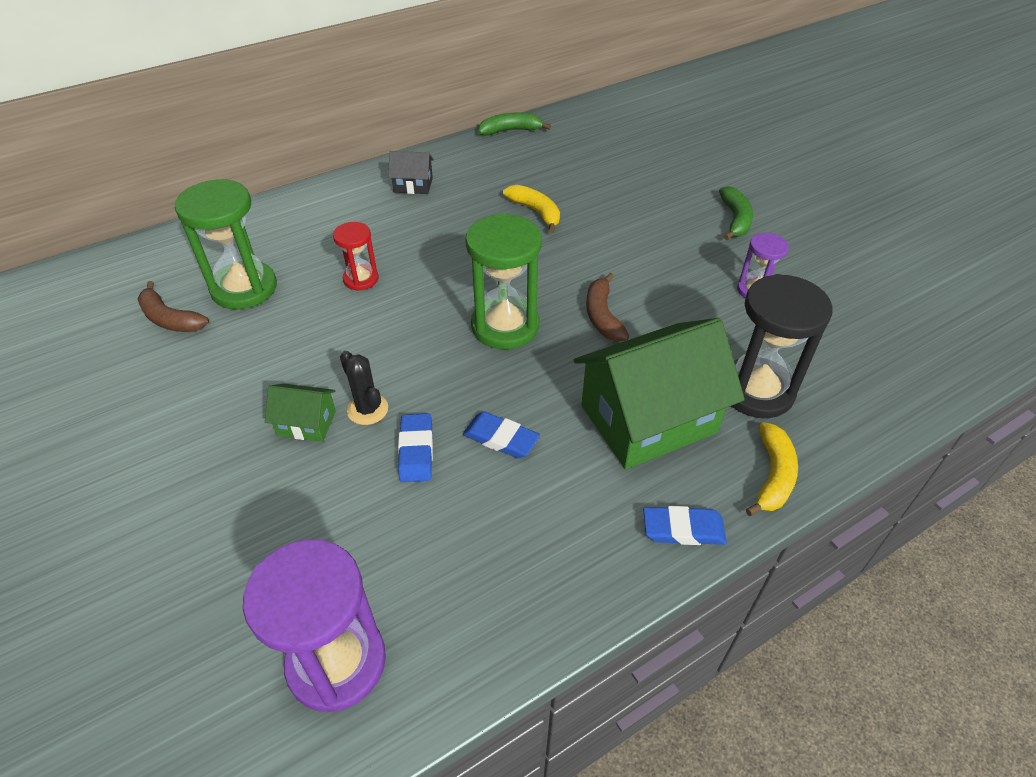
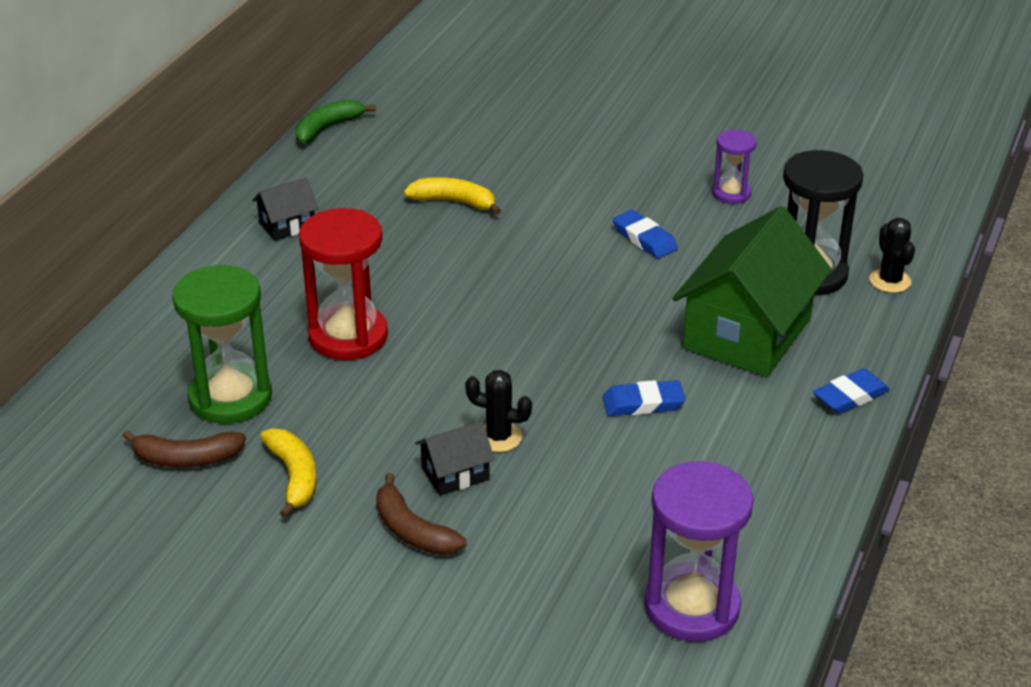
camera: 35 degrees left, 10 degrees down
(306, 423) = (455, 474): green house -> black house
(361, 279) = (348, 336): red hourglass -> red hourglass, size x1.82
(416, 451) = (581, 446): blue eraser -> blue eraser (644, 238)
(505, 326) = (544, 316): green hourglass -> none
(602, 316) = (623, 270): brown banana -> brown banana (412, 531)
(735, 219) = (653, 136): green banana -> none
(773, 476) = (879, 329): yellow banana -> yellow banana (294, 476)
(827, 433) = (890, 281): none -> black cactus

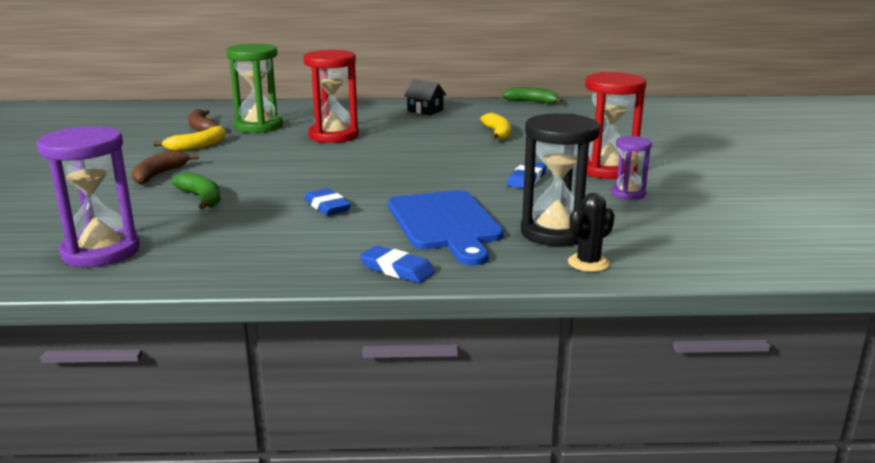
camera: 65 degrees right, 15 degrees down
(455, 474) = (218, 175): black house -> none
(498, 437) = (261, 178): black cactus -> none
(546, 501) = (201, 198): none -> green banana
(651, 178) = (607, 170): none -> red hourglass
(747, 333) = (445, 223): green house -> blue cutting board

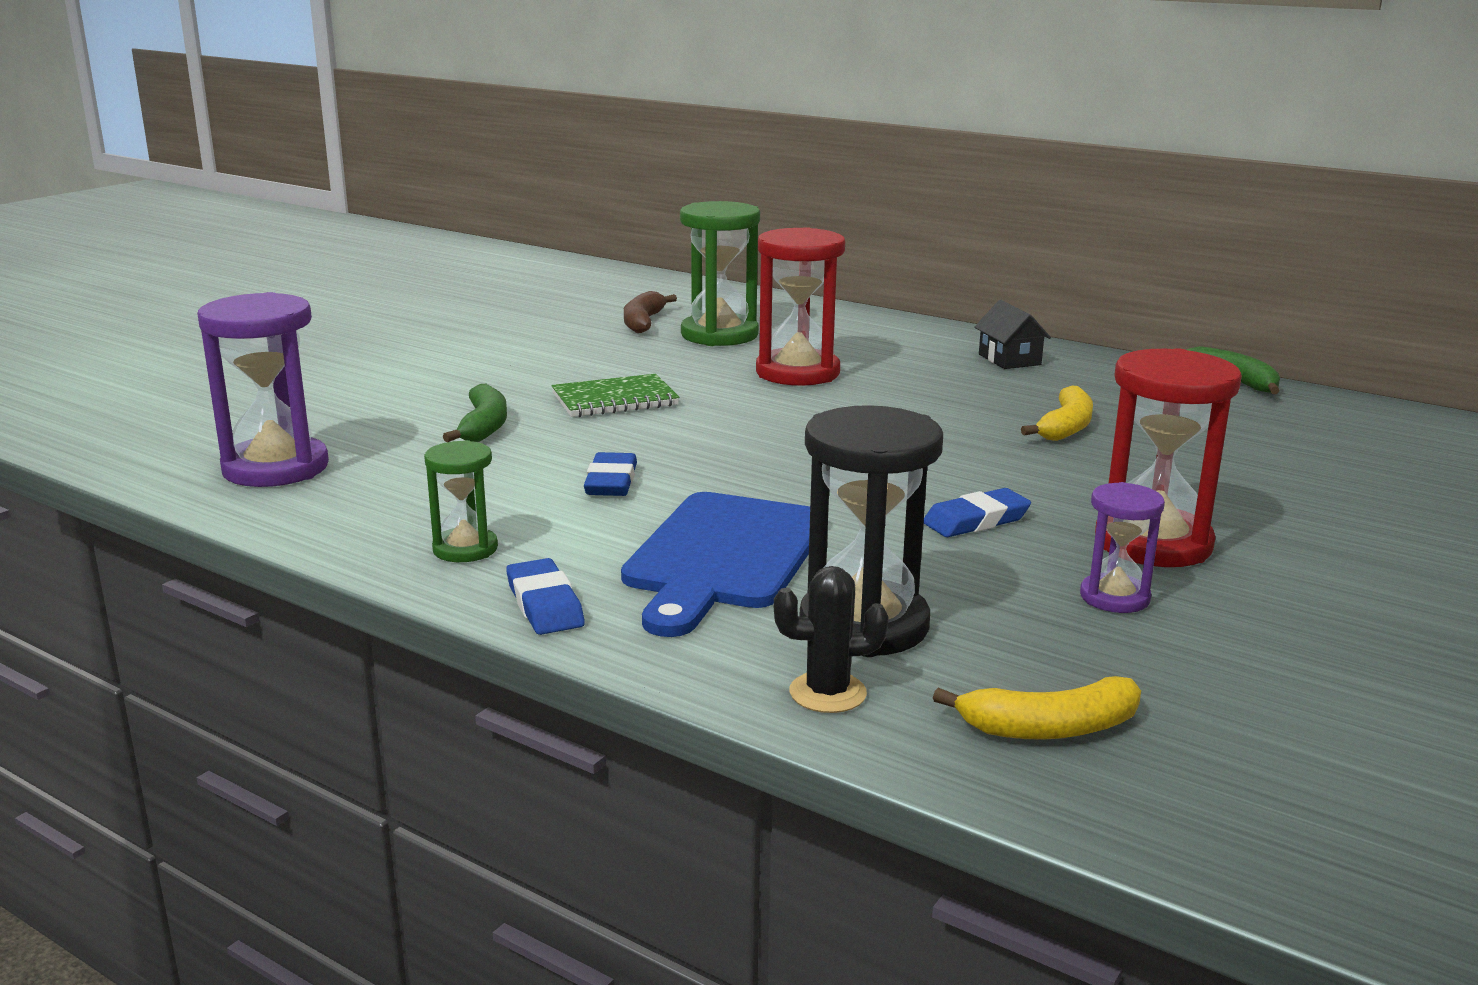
camera: 35 degrees right, 0 degrees up
(159, 174) = (490, 379): brown banana -> none
(197, 146) = (595, 349): yellow banana -> yellow banana (1049, 728)
(256, 168) = (615, 400): none -> green notebook
(305, 258) = (465, 549): none -> green hourglass

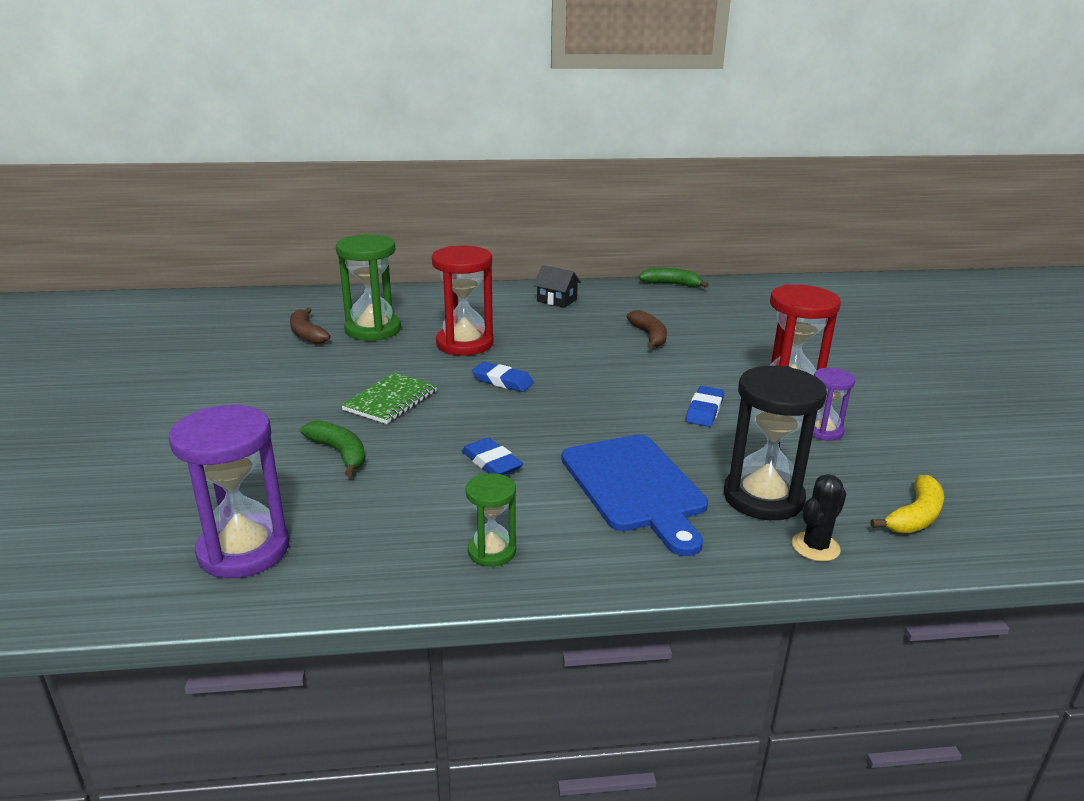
camera: 40 degrees left, 5 degrees up
(544, 604) = (603, 566): blue eraser -> blue eraser (502, 381)
(1066, 427) = (649, 336): yellow banana -> brown banana

